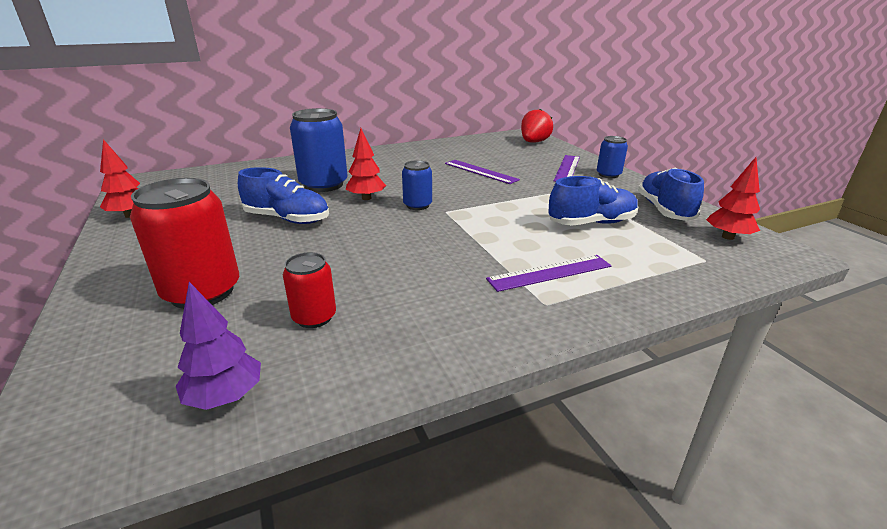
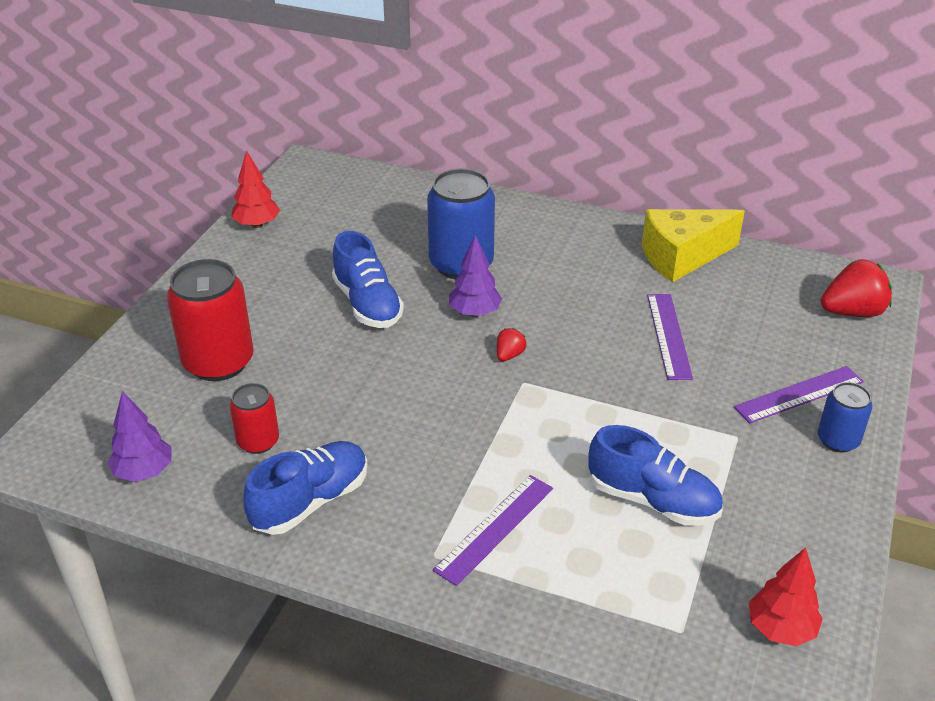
camera: 45 degrees right, 10 degrees up
(366, 198) = (475, 312): red tree -> purple tree
(417, 205) = (509, 355): blue can -> red strawberry
(436, 149) = (682, 257): none -> yellow cheese
(550, 272) = (494, 528): purple ruler -> purple ruler turned 75 degrees counterclockwise
(664, 210) = (786, 543): blue shoe -> blue shoe (311, 501)

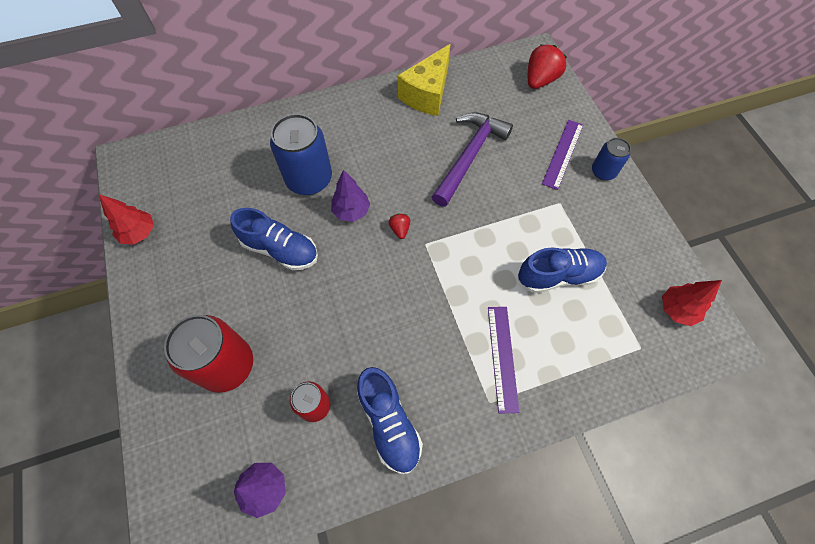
camera: 40 degrees left, 25 degrees up
(311, 501) = (389, 423): blue shoe -> blue shoe turned 150 degrees clockwise
(668, 335) = (469, 156): purple ruler -> purple hammer

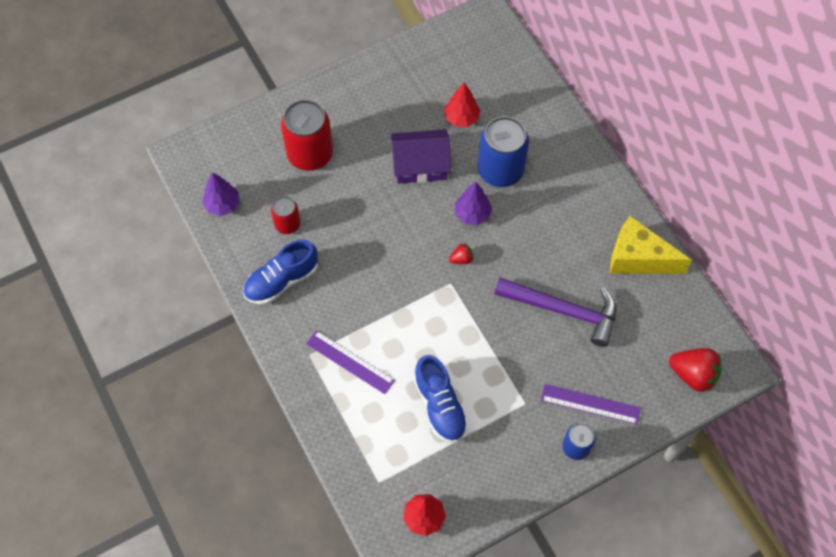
camera: 80 degrees right, 0 degrees up
(139, 233) = (414, 54): red tree -> red tree (461, 118)
(280, 249) = (420, 165): blue shoe -> purple house
(502, 357) = (350, 362): purple ruler -> purple ruler turned 45 degrees clockwise

